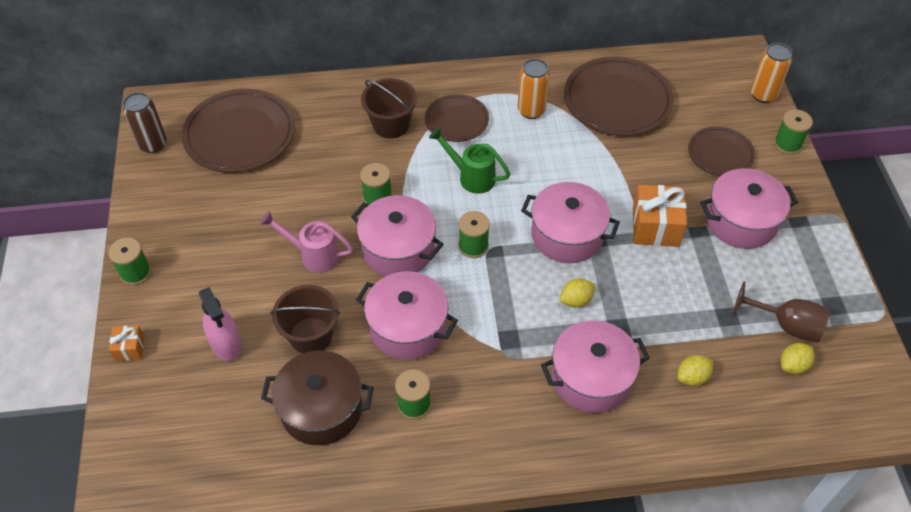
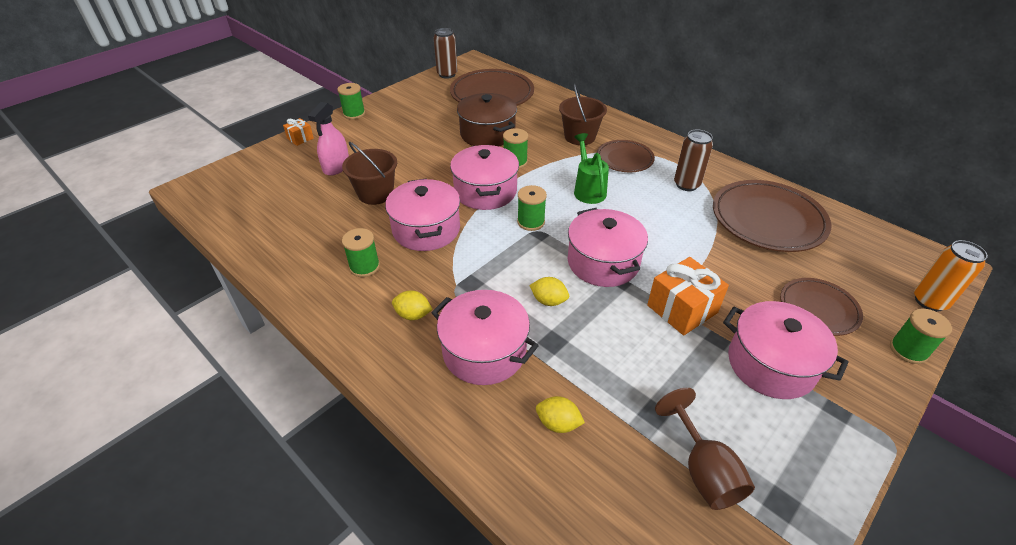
camera: 50 degrees right, 10 degrees down
(313, 255) = (438, 162): pink watering can -> none
(321, 409) = (322, 228): brown pot -> brown pot (487, 134)
(531, 111) = (686, 184): orange can -> brown can
(793, 365) = (663, 505): yellow lemon -> yellow lemon (413, 315)

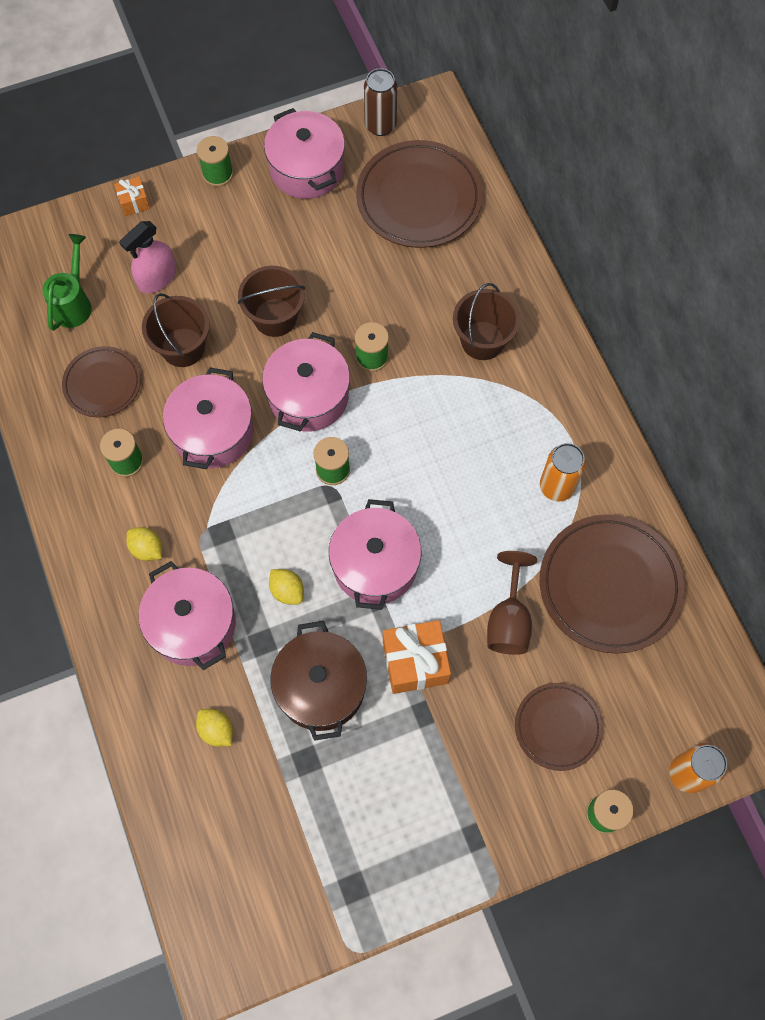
camera: 25 degrees right, 25 degrees up
(435, 162) = (275, 317): none -> brown bucket
(487, 134) = (367, 286): brown pot -> brown pot (321, 687)
(588, 189) = (431, 444): green watering can -> green watering can (74, 302)
(624, 159) = (512, 408): brown plate -> brown plate (102, 384)
(686, 184) = (556, 487): brown can -> orange can
(703, 470) = (310, 831): brown goblet -> brown goblet (508, 620)
(771, 364) = (453, 764): pink pot -> pink pot (306, 169)

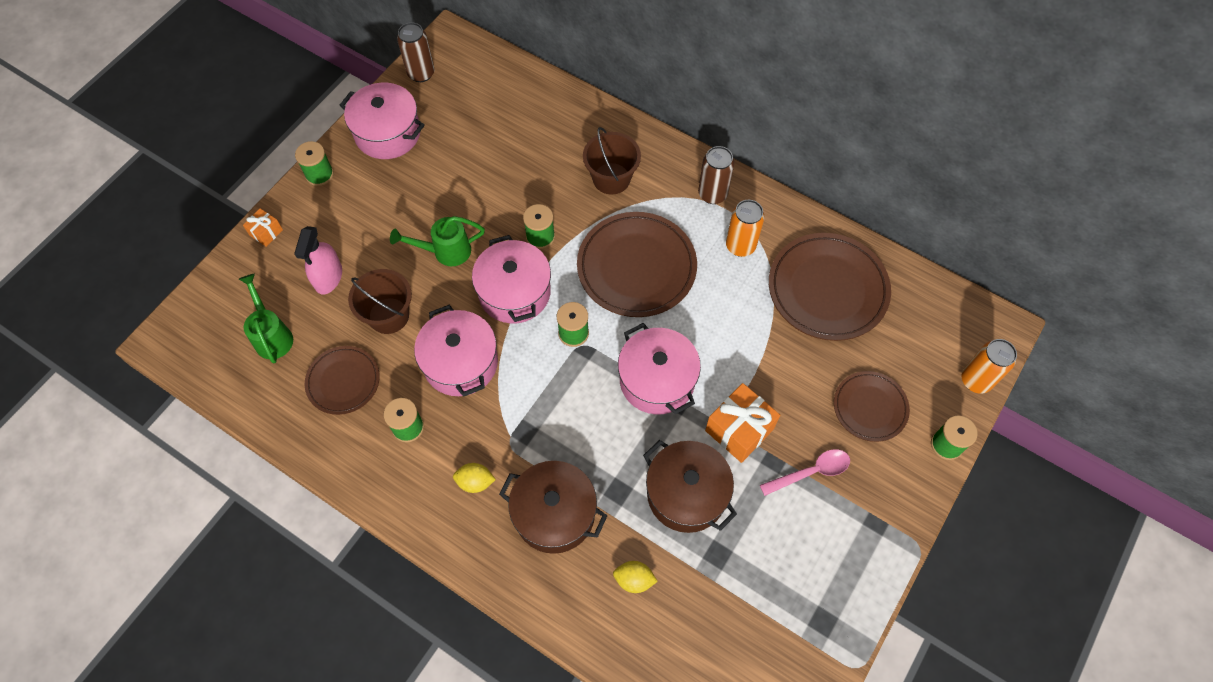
camera: 35 degrees left, 5 degrees down
(192, 624) = (554, 514): pink pot -> brown pot
(275, 317) = (445, 251): brown bucket -> green watering can
(287, 591) = (607, 441): yellow lemon -> none
(419, 198) = (489, 108): brown plate -> brown plate (636, 267)
(451, 747) = (811, 472): none -> pink spoon
(508, 620) = (780, 357): brown goblet -> none
(570, 417) = (712, 194): none -> brown can

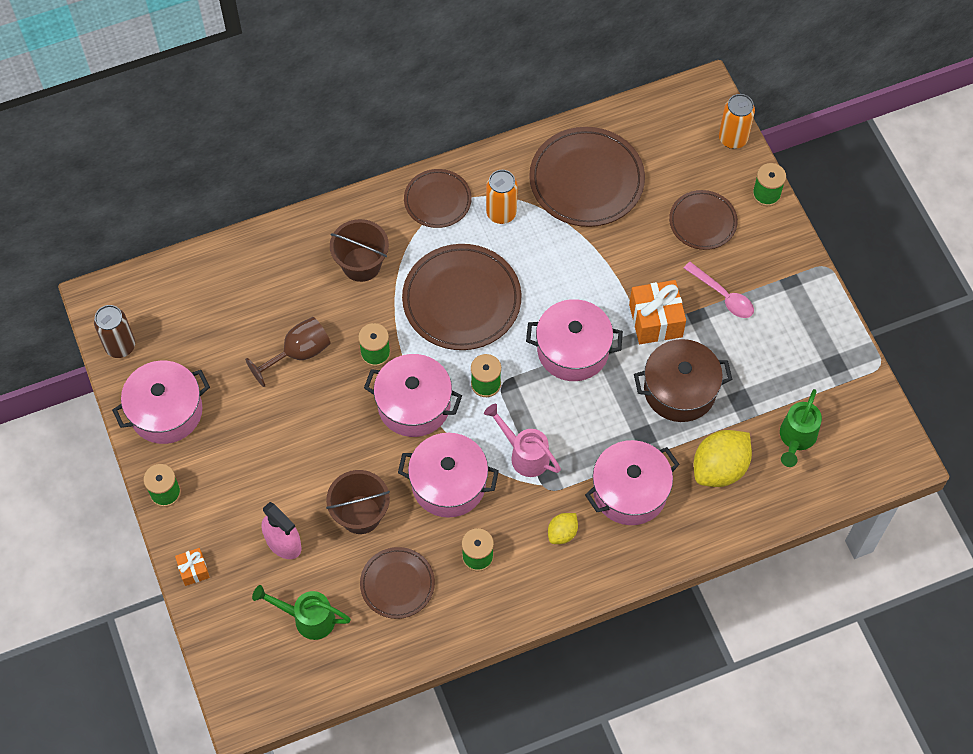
camera: 55 degrees left, 0 degrees up
(445, 251) = (331, 435): green watering can -> green watering can (796, 439)
(500, 186) = (298, 353): none -> brown goblet
(529, 404) = (524, 454): none -> pink watering can
(554, 514) = (630, 491): brown pot -> pink pot
(634, 580) = (719, 468): yellow lemon -> yellow lemon, size x1.90
(712, 194) = (437, 200): brown can -> brown plate
(811, 472) = (723, 296): pink spoon -> pink spoon turned 120 degrees clockwise

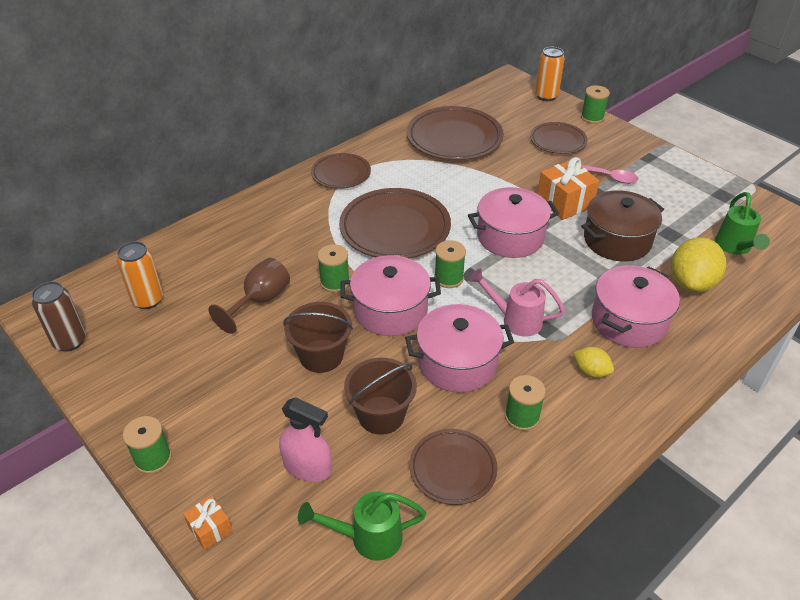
camera: 20 degrees left, 20 degrees down
(166, 411) = (134, 383): pink pot -> none
(361, 264) = (293, 226): brown bucket -> brown bucket (321, 356)
(501, 213) = (398, 170): orange can -> orange can (148, 300)
(562, 533) = (591, 371): yellow lemon -> yellow lemon turned 75 degrees counterclockwise

